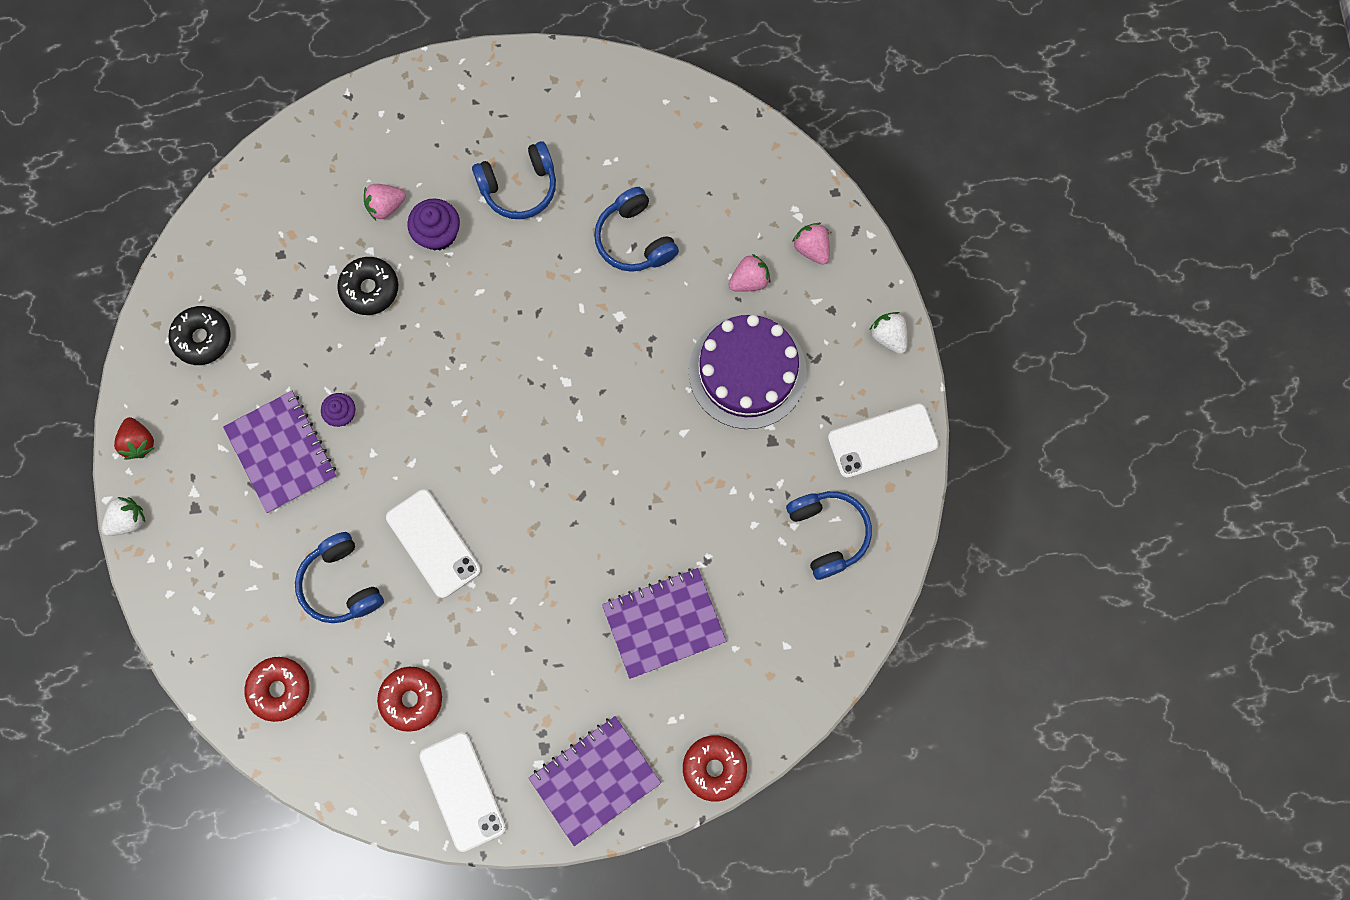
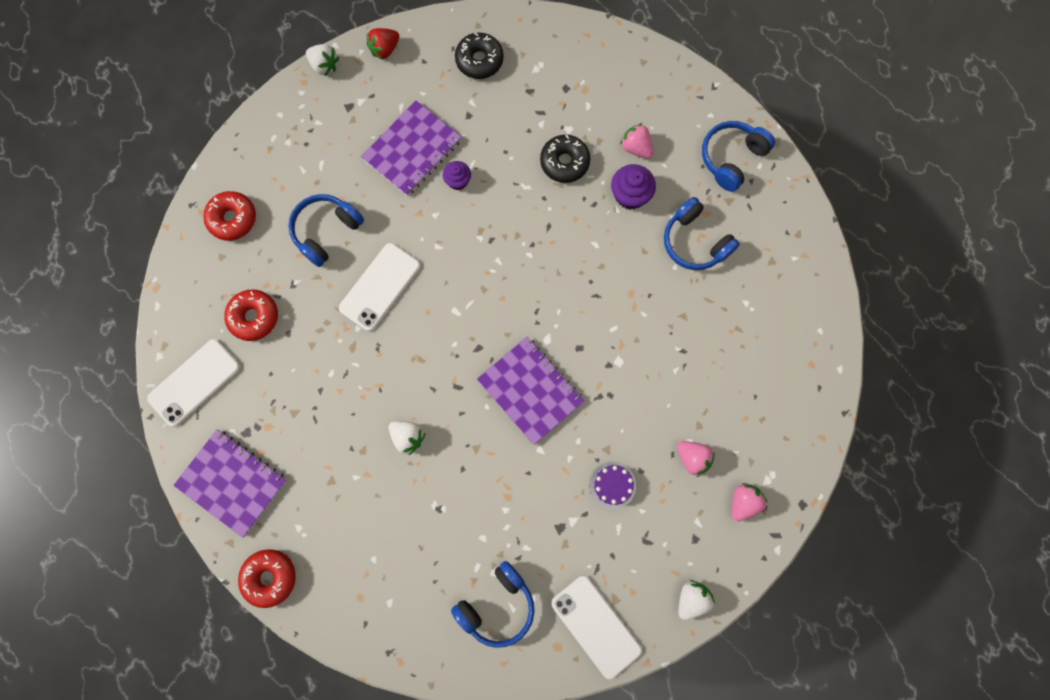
camera: 70 degrees right, 0 degrees up
(617, 568) = (408, 437): none -> white strawberry
(635, 239) = (689, 350): blue headphones -> blue headphones (731, 158)
(663, 623) = (375, 492): purple notebook -> purple notebook (530, 390)
(747, 371) = (612, 485): purple cake -> purple cake, size x0.44

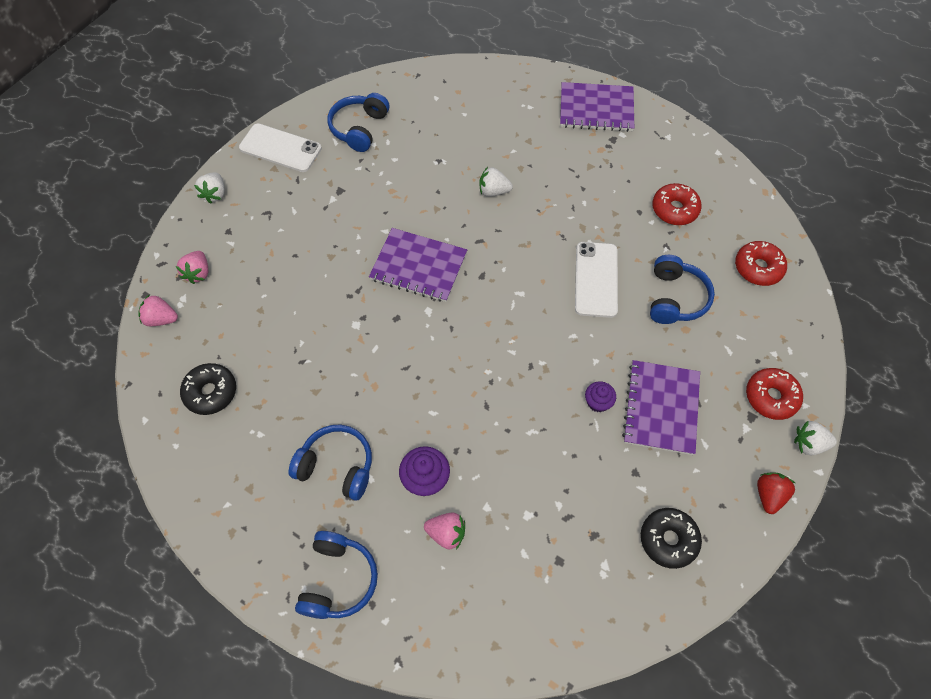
camera: 150 degrees right, 15 degrees down
(194, 382) = (677, 149): white phone -> none
(270, 577) = (526, 75): red donut -> red donut (771, 397)
(564, 162) = (510, 477): black donut -> black donut (211, 392)
(612, 485) = (313, 235): purple cake -> none
(692, 458) = (255, 284): pink strawberry -> pink strawberry (161, 319)

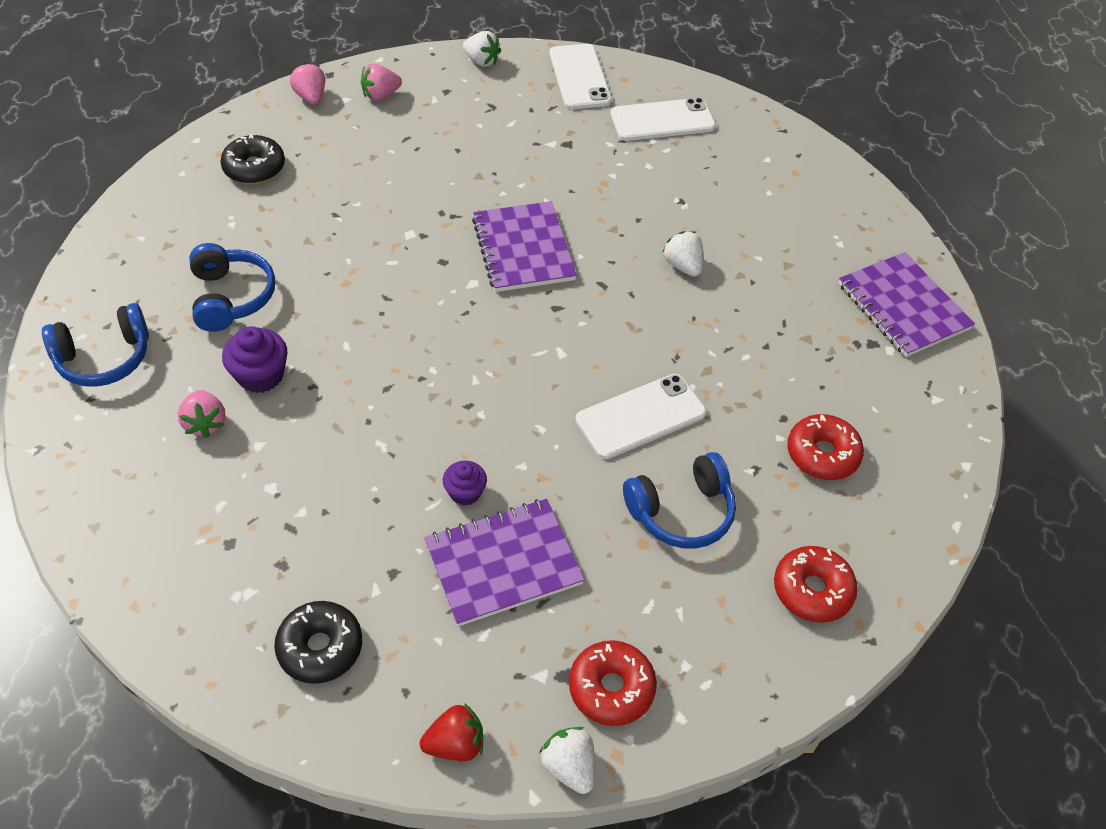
camera: 55 degrees right, 10 degrees down
(215, 194) = (481, 61): white strawberry -> white strawberry turned 120 degrees counterclockwise
(359, 128) = (662, 120): blue headphones -> white phone

